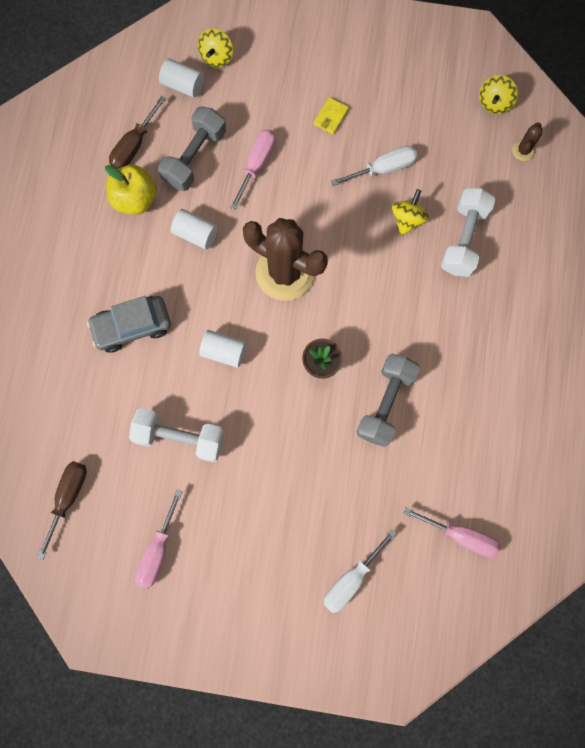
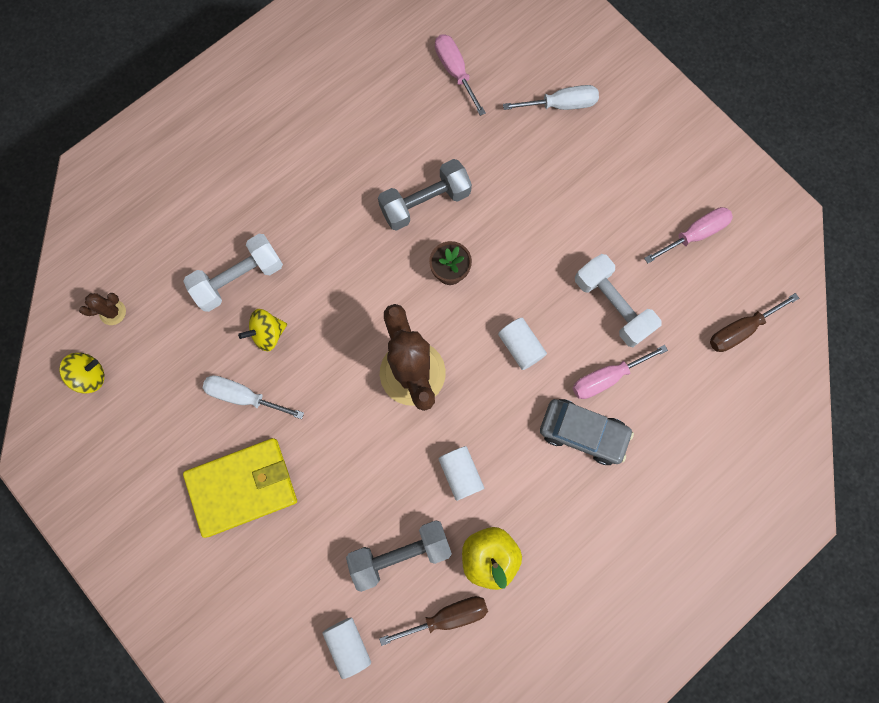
camera: 140 degrees left, 0 degrees up
(217, 57) = (290, 648): yellow spinning top -> none
(257, 164) = (350, 496): pink screwdriver -> pink screwdriver (606, 378)
(331, 117) = (242, 487): yellow wallet -> yellow wallet, size x2.45

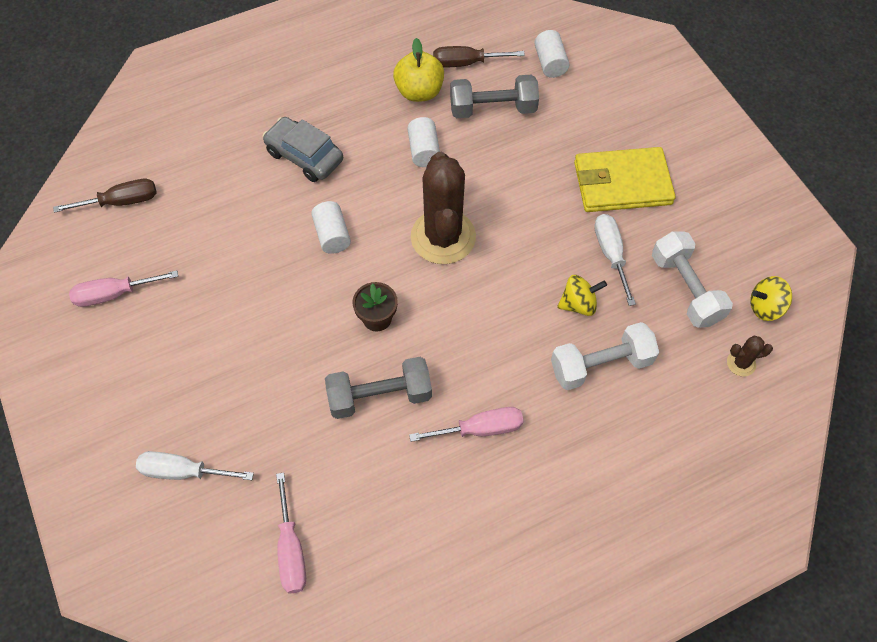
camera: 165 degrees left, 15 degrees down
(244, 396) = (611, 254): white screwdriver -> white screwdriver turned 135 degrees counterclockwise
(606, 378) = (264, 192): pink screwdriver -> pink screwdriver (480, 429)
(612, 306) = (229, 249): white dumbbell -> white dumbbell (685, 289)

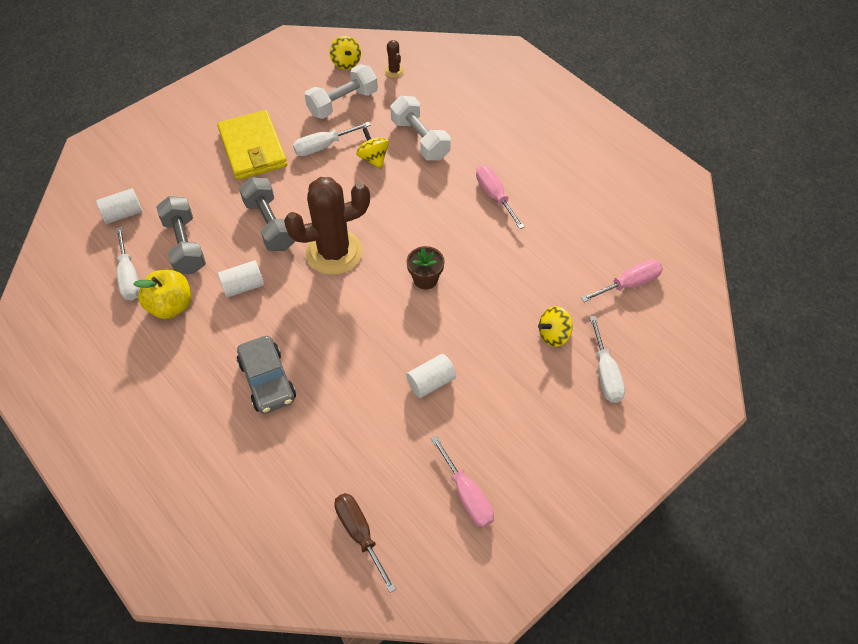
camera: 105 degrees left, 5 degrees down
(254, 432) = (553, 335): none -> yellow spinning top
(304, 156) = (267, 381): grey car -> grey car turned 45 degrees counterclockwise
(332, 235) = (352, 332): white cylinder -> white cylinder (431, 382)
(380, 396) = (492, 261): grey dumbbell -> grey dumbbell (270, 224)
(466, 63) = (129, 276): brown screwdriver -> white screwdriver

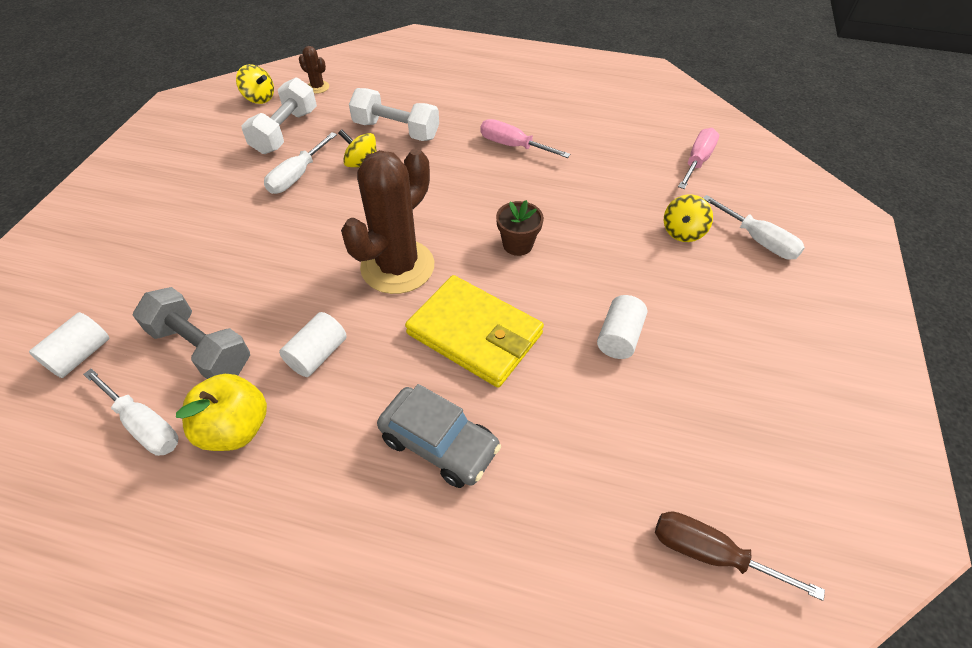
camera: 35 degrees left, 5 degrees down
(253, 148) = (213, 211): yellow wallet -> yellow wallet (475, 334)
(270, 224) = (297, 275): grey dumbbell -> none
(467, 495) = (767, 428): pink screwdriver -> none

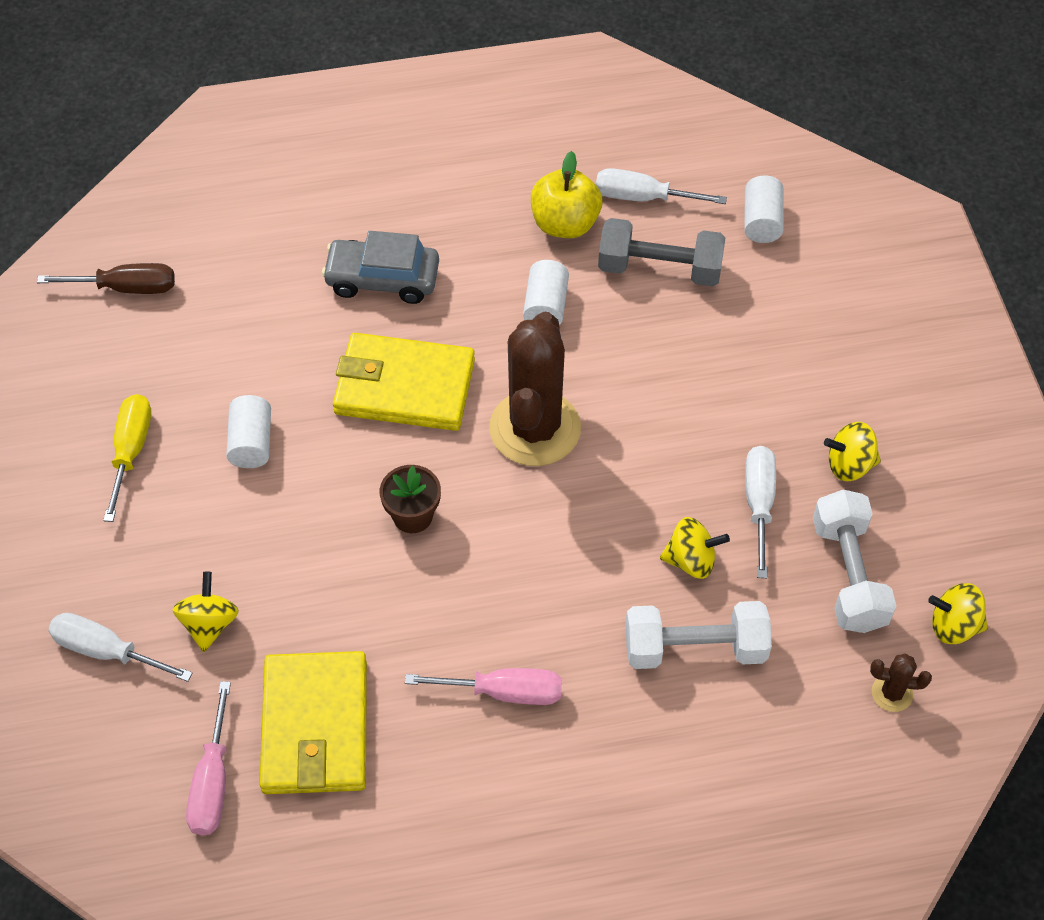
camera: 155 degrees right, 5 degrees up
(224, 176) = (849, 465): none -> yellow spinning top
(629, 165) = (315, 727): none -> yellow wallet
(725, 369) = (131, 451): none -> yellow screwdriver

